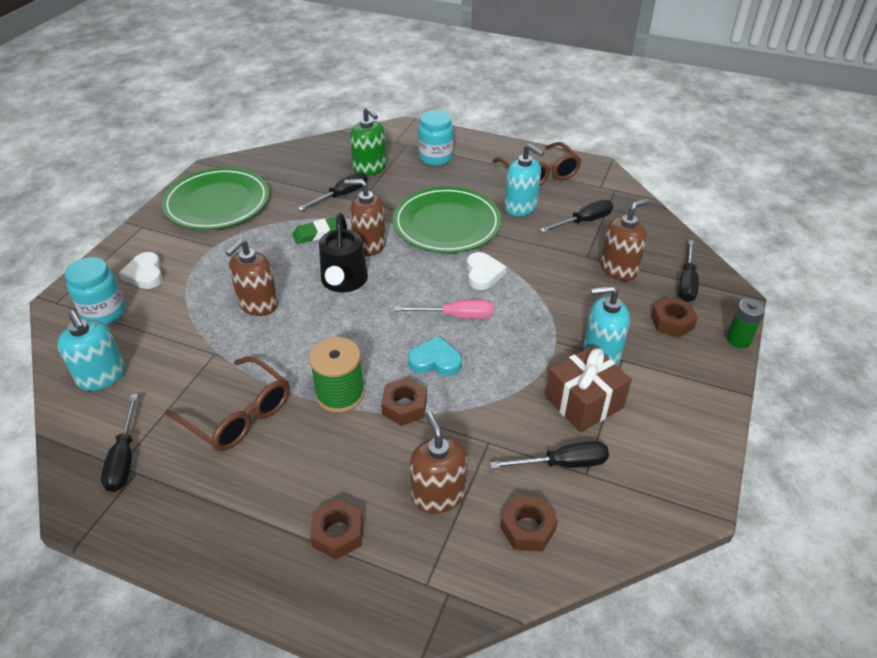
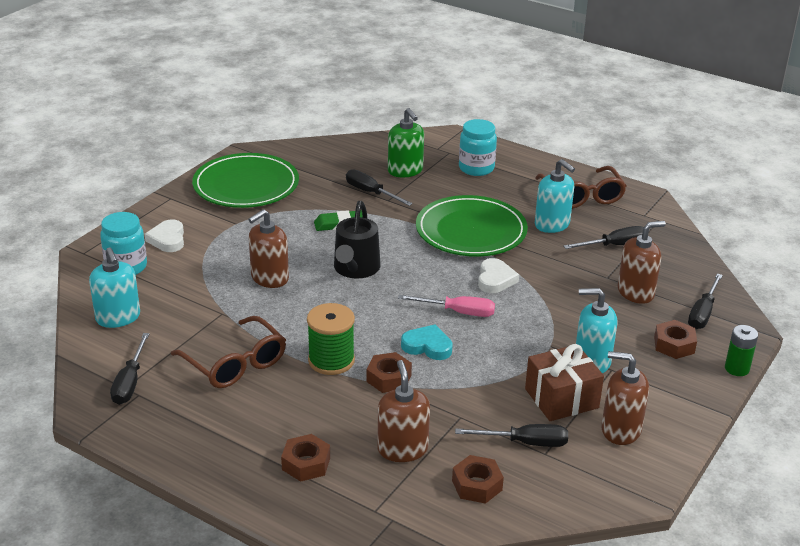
camera: 10 degrees right, 10 degrees down
(342, 195) = (371, 192): black screwdriver -> black screwdriver turned 105 degrees counterclockwise
(369, 245) = (388, 240): brown soap dispenser -> brown soap dispenser (620, 430)

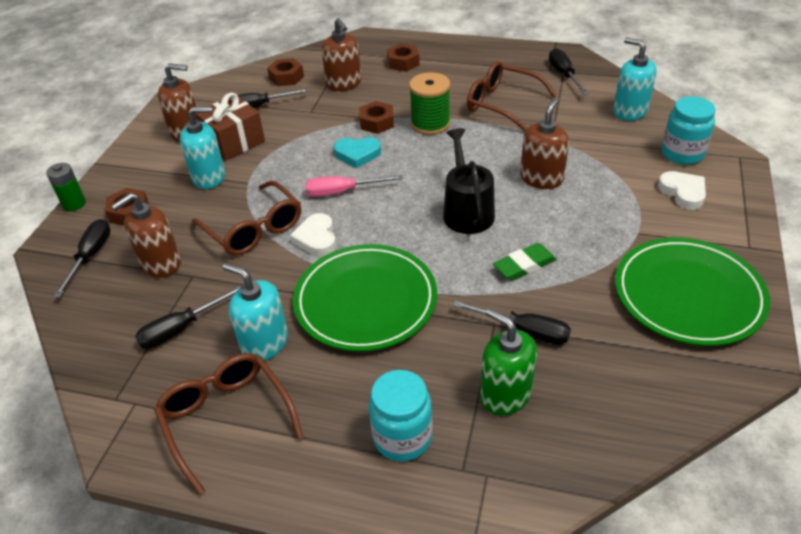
camera: 165 degrees right, 10 degrees up
(550, 300) = (254, 229): none -> brown glasses

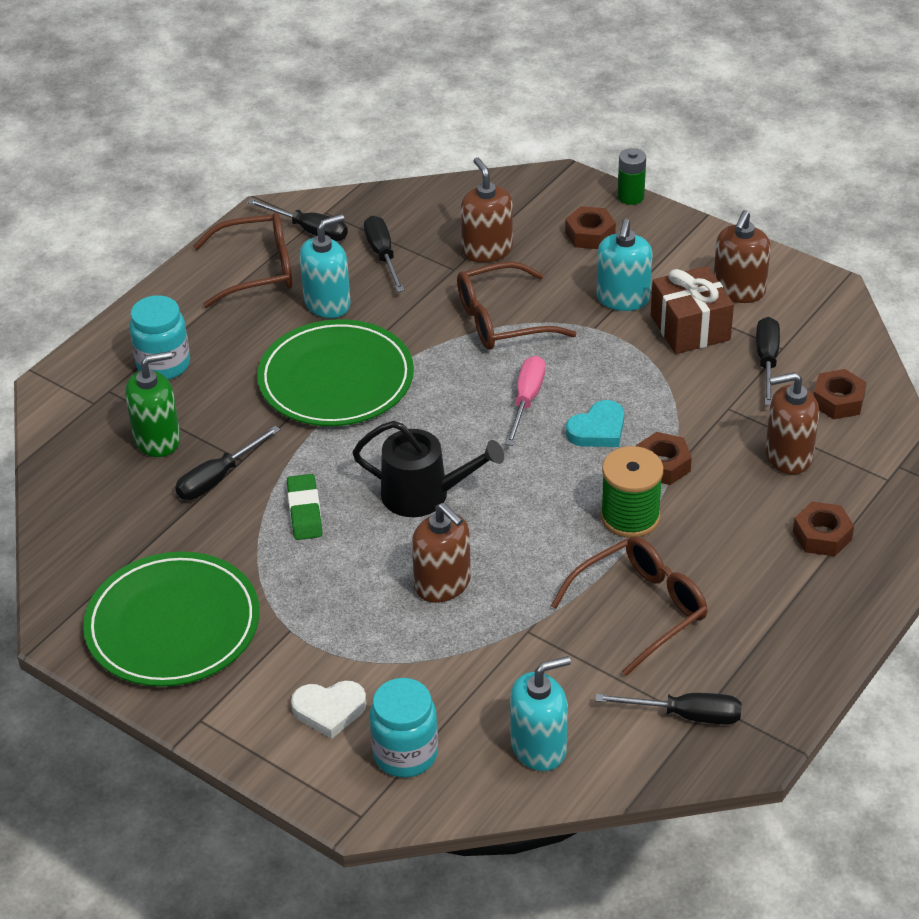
camera: 110 degrees right, 0 degrees up
(90, 256) = (529, 205): black screwdriver -> black screwdriver (309, 230)
(316, 238) = (455, 363): white heart -> none
(357, 154) = (598, 430): turquoise heart -> turquoise heart turned 150 degrees counterclockwise

